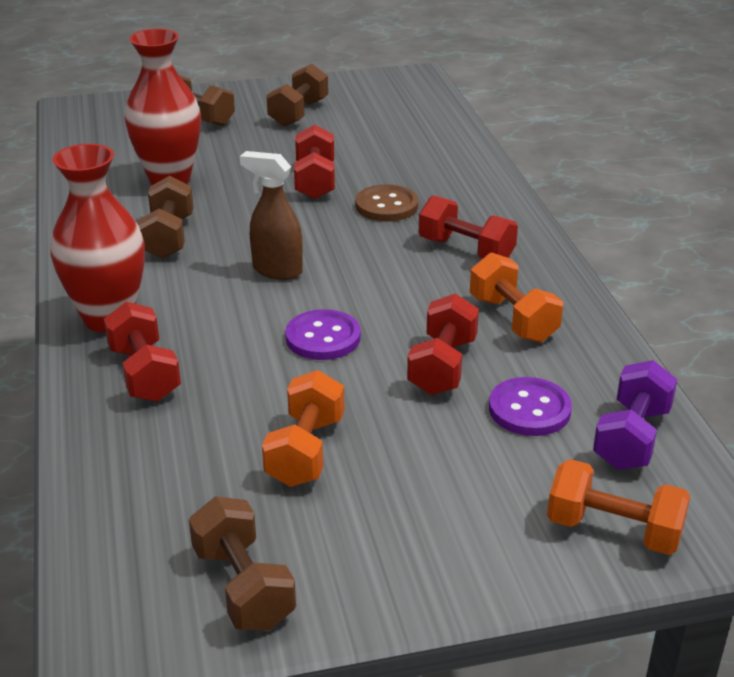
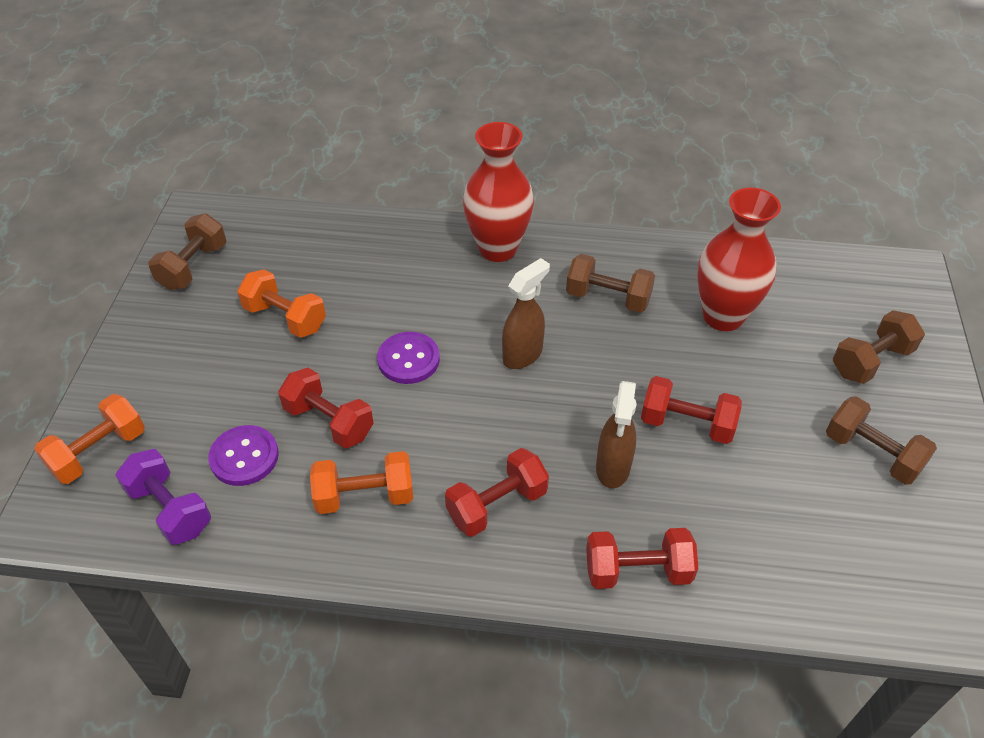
camera: 110 degrees right, 15 degrees up
(144, 374) = (417, 257): red dumbbell -> red dumbbell (637, 571)
(243, 587) = (193, 267): brown dumbbell -> brown dumbbell turned 60 degrees counterclockwise
(386, 206) = (612, 468): brown button -> brown spray bottle

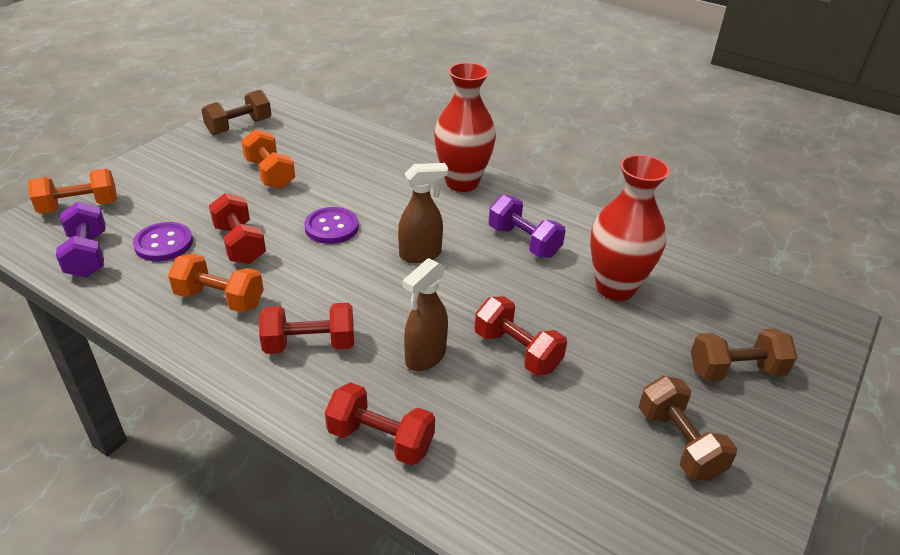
camera: 25 degrees right, 10 degrees down
(608, 298) = (523, 241): brown dumbbell -> purple dumbbell

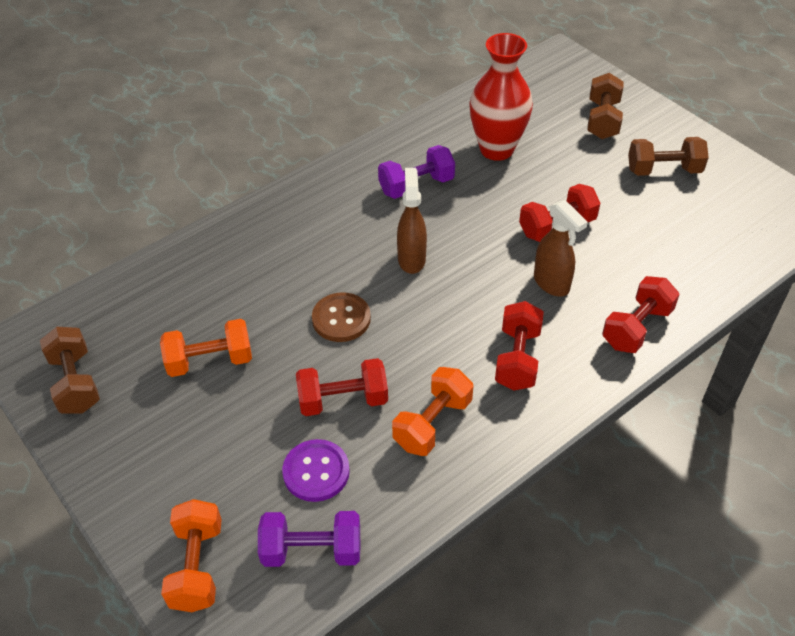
camera: 70 degrees left, 10 degrees up
(331, 227) = (341, 319): purple button -> brown button
(462, 182) = (302, 204): red vase -> none

